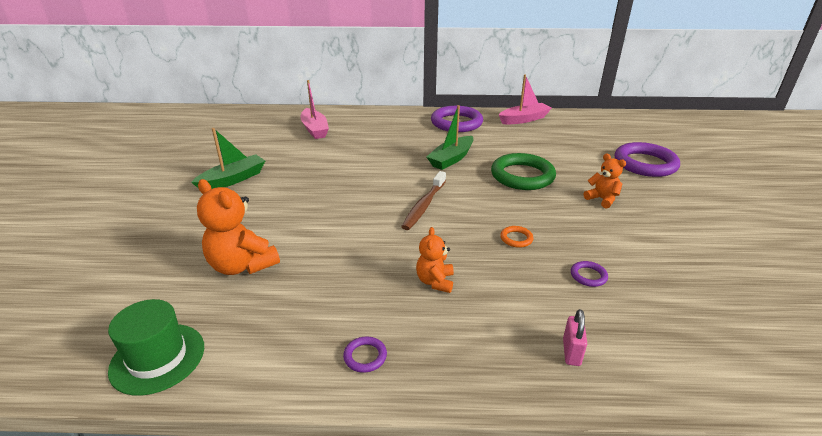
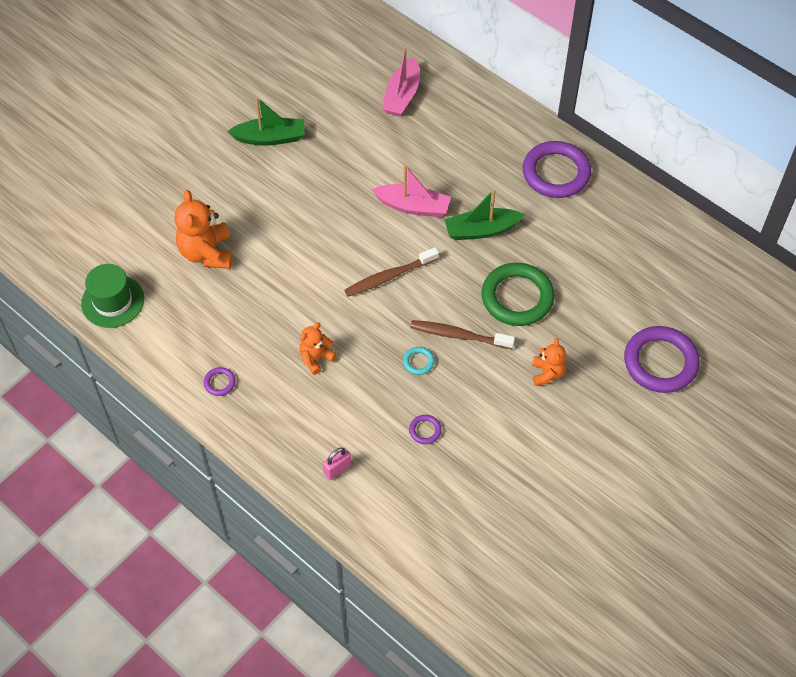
camera: 40 degrees right, 25 degrees up
(516, 238) = (418, 362): orange ring -> turquoise ring
(519, 210) = (459, 335): none -> brown toothbrush
(524, 119) = (638, 213): pink boat -> pink boat (413, 206)

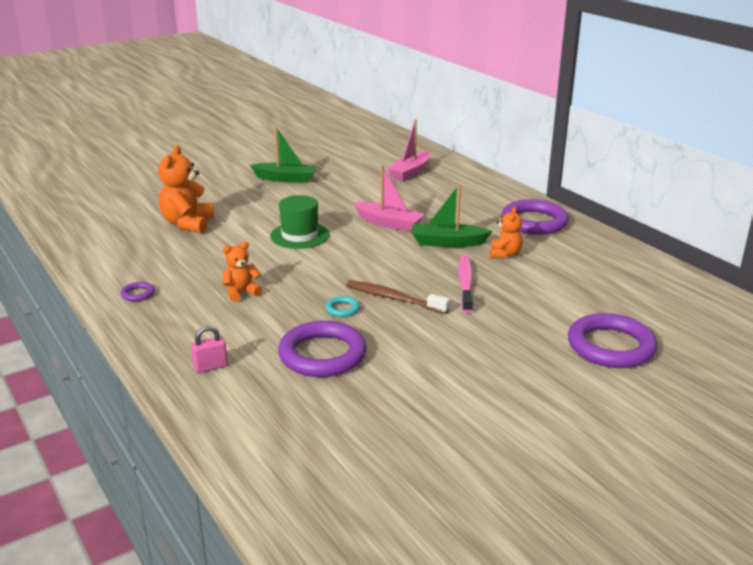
camera: 15 degrees right, 30 degrees down
(113, 301) = (85, 238): green hat -> green hat (300, 235)
(389, 276) = (344, 256): brown toothbrush -> none
(425, 430) = (322, 354): purple ring -> purple ring, size x2.37
(517, 297) = (465, 284): green ring -> pink toothbrush
(547, 373) = (477, 335): orange teddy bear -> orange teddy bear (505, 254)

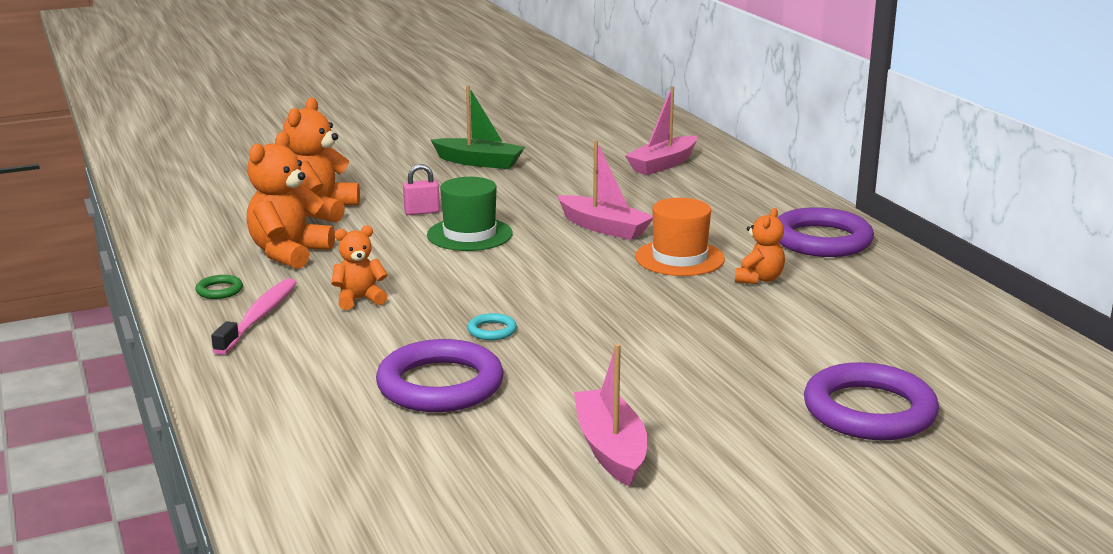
camera: 10 degrees right, 5 degrees down
(138, 294) = (219, 290): purple ring -> green ring
(177, 260) = (289, 253): none -> orange teddy bear
(210, 367) = (281, 386): pink padlock -> pink padlock (422, 212)
(394, 298) = (571, 323): brown toothbrush -> none
(447, 243) = (679, 258): green boat -> orange hat
(455, 392) = (610, 448): none -> pink boat
(465, 284) = (684, 313): pink toothbrush -> pink toothbrush (259, 317)

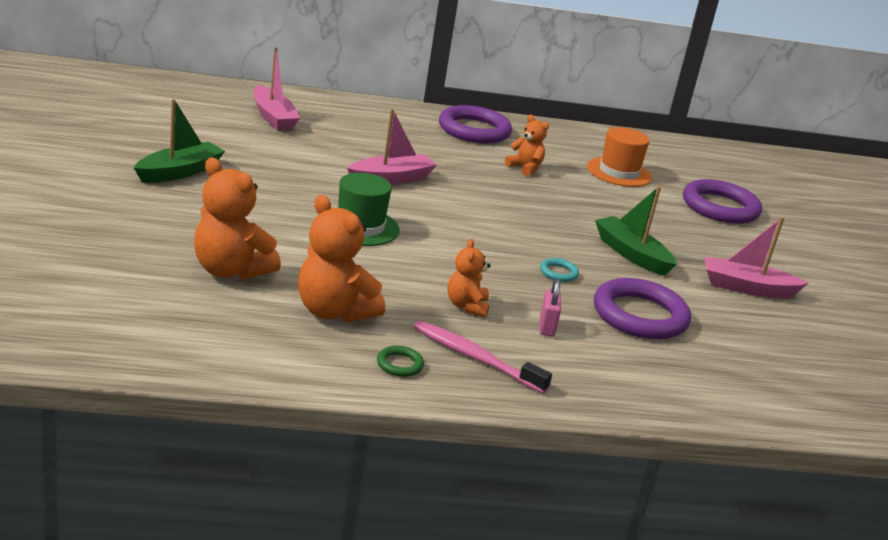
camera: 75 degrees left, 5 degrees up
(422, 212) = (285, 229): pink padlock -> pink padlock (547, 327)
(603, 364) = (631, 254): none -> green boat
(679, 258) = (471, 176): orange hat -> orange hat (619, 172)

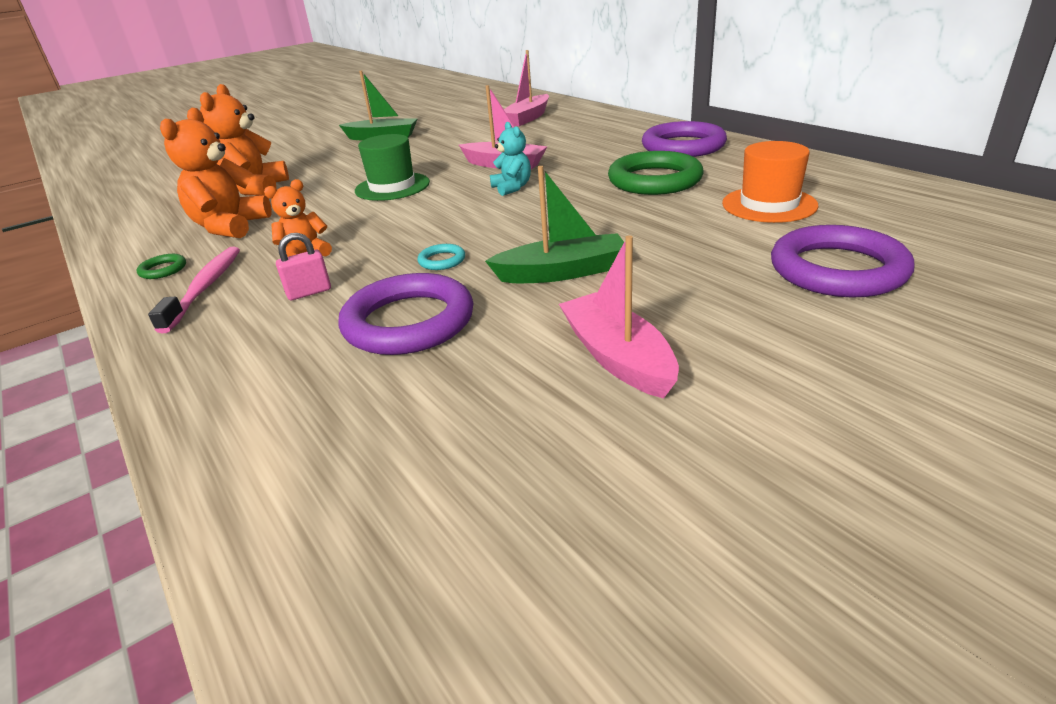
camera: 65 degrees right, 5 degrees up
(454, 200) = (512, 188): none -> turquoise teddy bear
(525, 168) = (654, 180): orange teddy bear -> green ring
(631, 254) = (562, 272): green boat -> green boat turned 60 degrees clockwise

